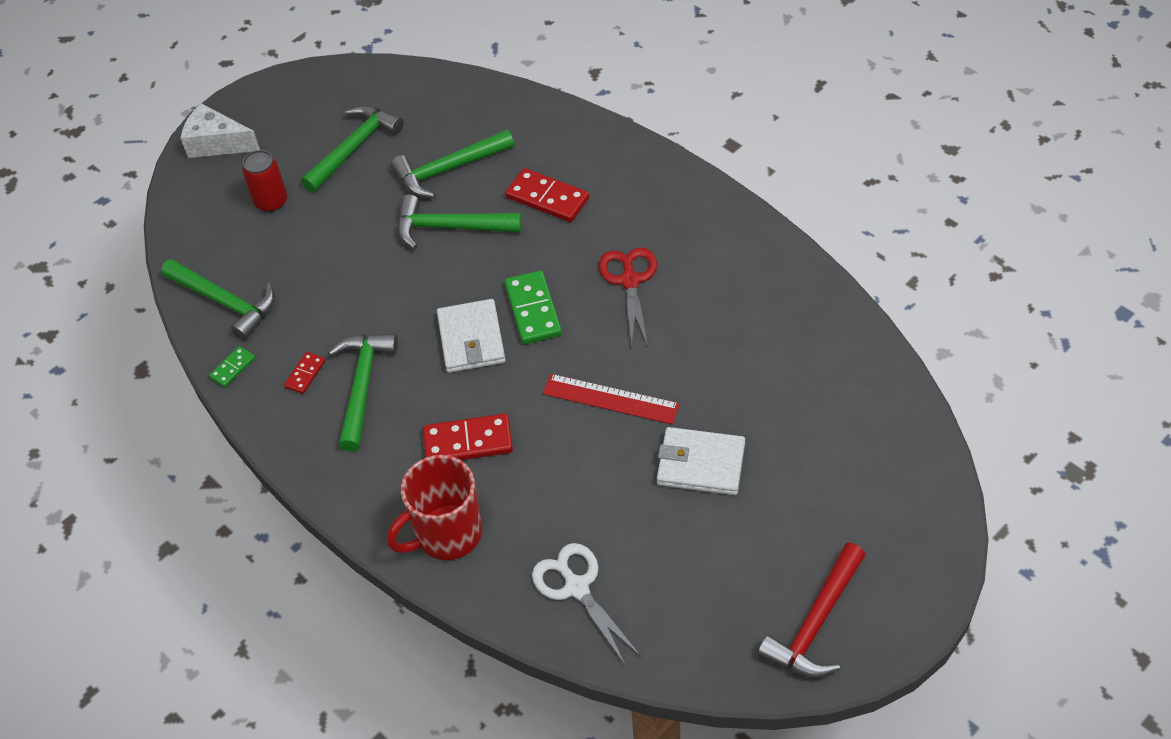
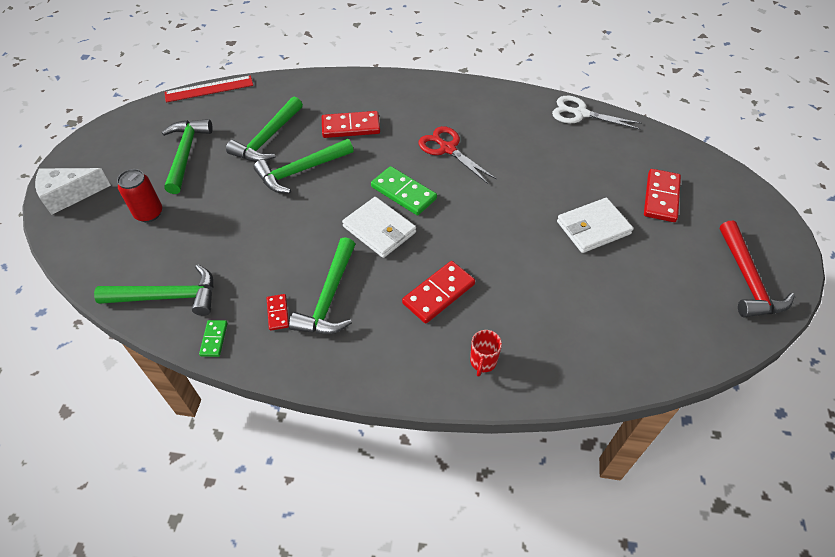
camera: 40 degrees left, 0 degrees up
(362, 386) = (329, 298): green hammer -> green hammer turned 135 degrees counterclockwise
(447, 534) = (483, 362): red mug -> red mug, size x0.49
(577, 587) = (599, 344): white scissors -> white scissors (580, 114)
(610, 399) = (503, 219): red ruler -> red ruler (209, 89)
(821, 473) = (661, 197): none -> red domino

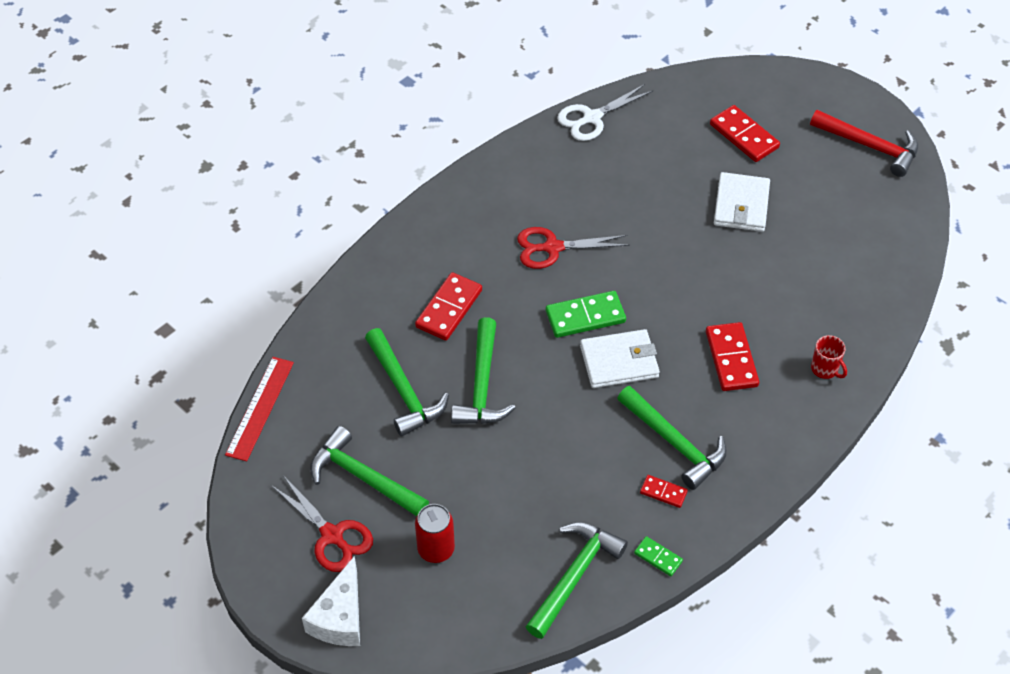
camera: 55 degrees left, 0 degrees up
(132, 162) = (332, 535): none -> red scissors

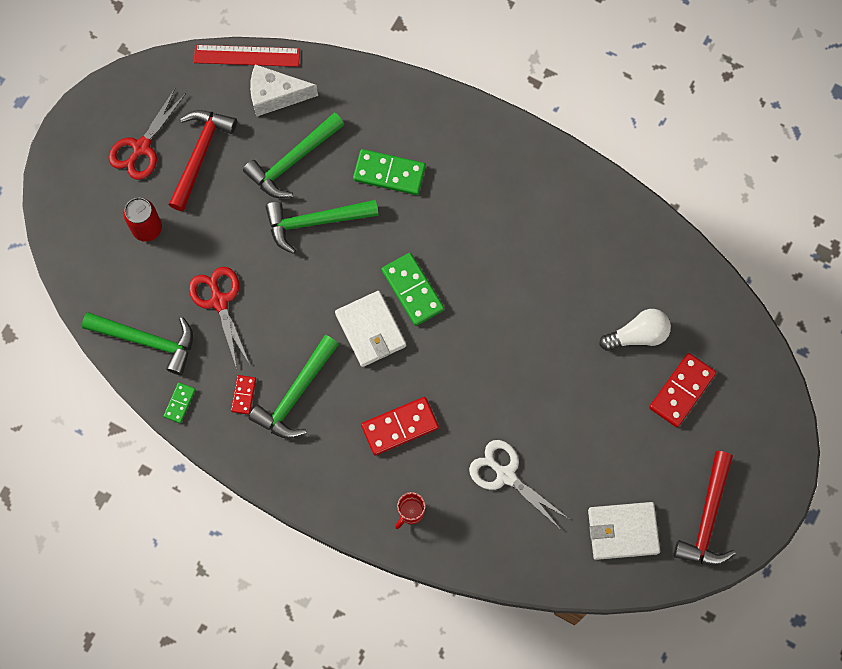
camera: 75 degrees right, 20 degrees up
(340, 617) = (72, 175): white cheese -> white cheese (275, 96)
(363, 477) = (200, 154): green hammer -> red hammer
(449, 309) = (389, 173): red domino -> green domino
(552, 248) = (484, 243): red scissors -> red scissors (219, 301)
(592, 118) = (659, 241): white scissors -> white scissors (506, 475)
(681, 154) = (637, 335): none -> white light bulb
(741, 205) = (588, 404): white wallet -> white wallet (623, 531)

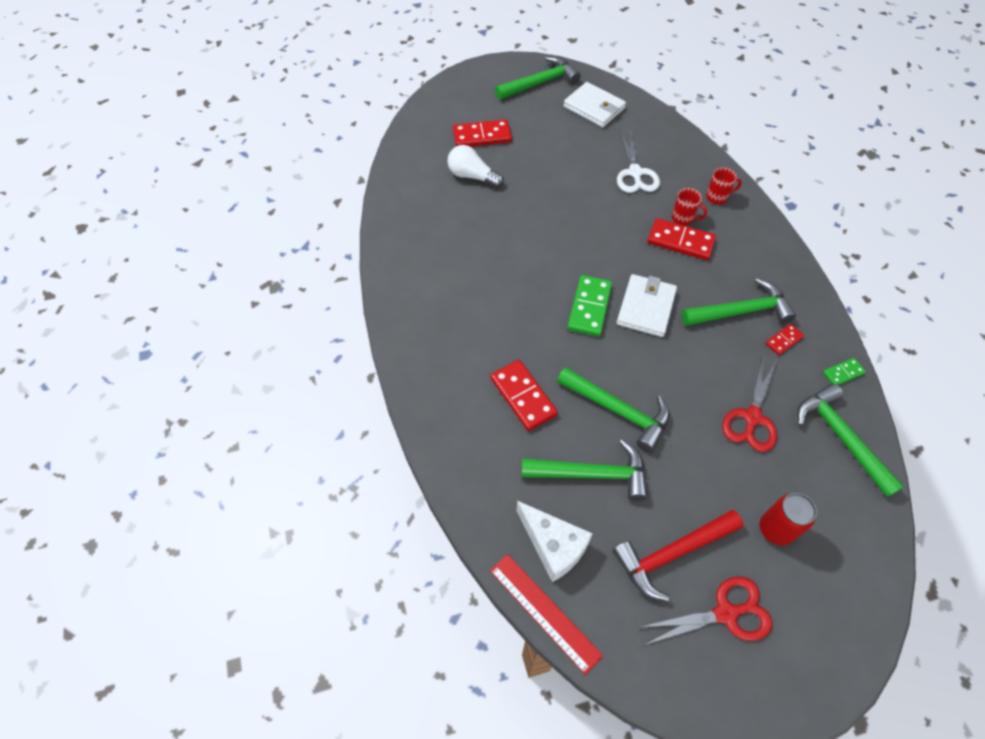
camera: 135 degrees left, 15 degrees down
(389, 173) = (523, 396): green domino -> red domino
(419, 457) = (683, 218): none -> red mug
(707, 518) = (540, 83): red hammer -> green hammer

